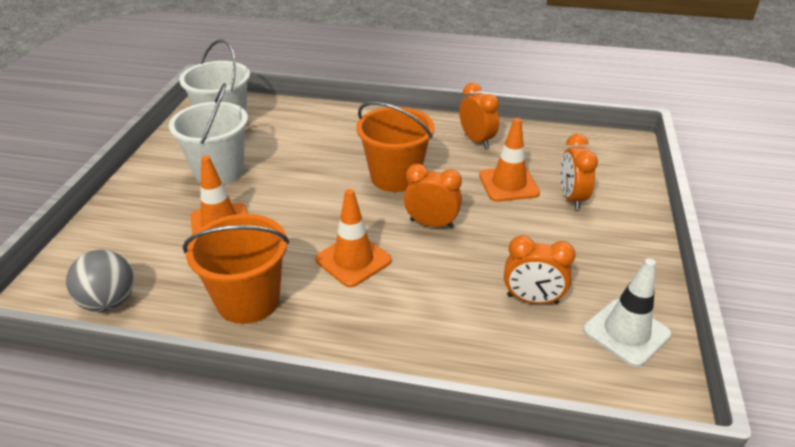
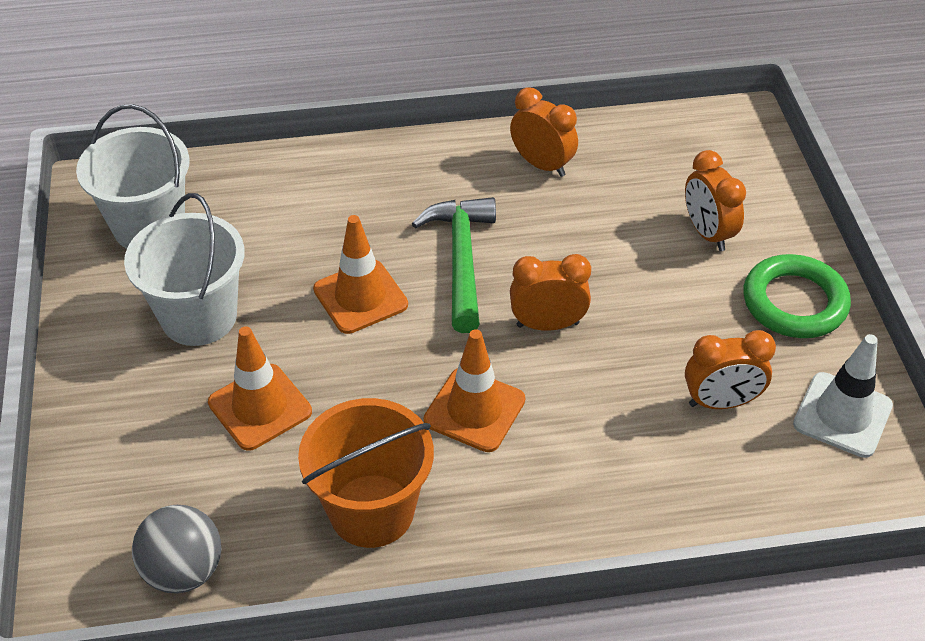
camera: 20 degrees left, 10 degrees up
(395, 177) = (461, 260): orange bucket -> green hammer
(508, 184) = (618, 231): orange traffic cone -> orange traffic cone (360, 297)
(618, 251) = (794, 302): none -> green ring

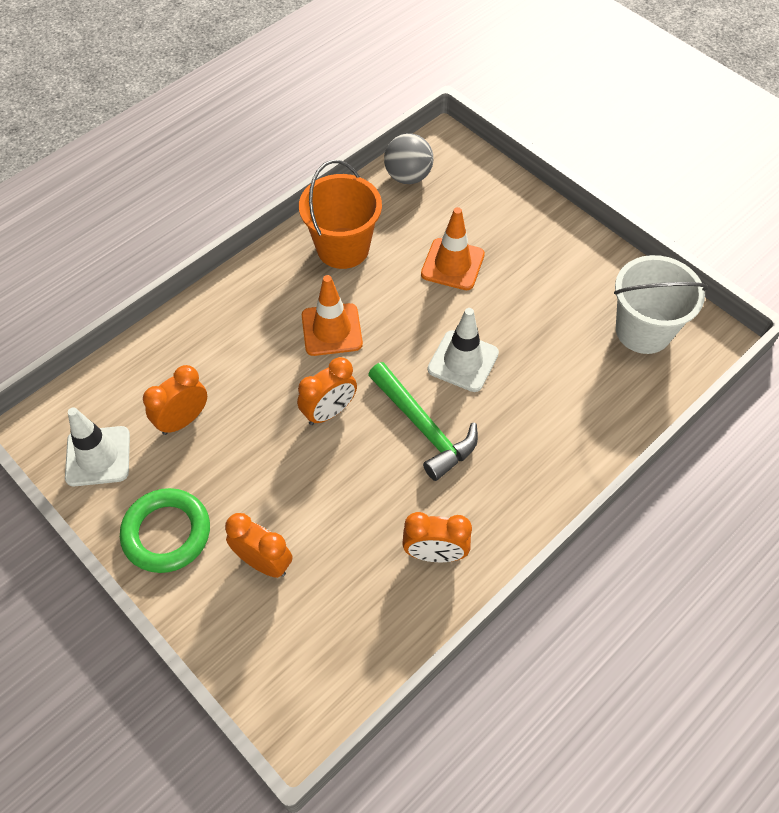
camera: 145 degrees right, 10 degrees up
(199, 317) = (543, 293): white bucket -> none
(360, 297) = (463, 361): orange traffic cone -> white traffic cone

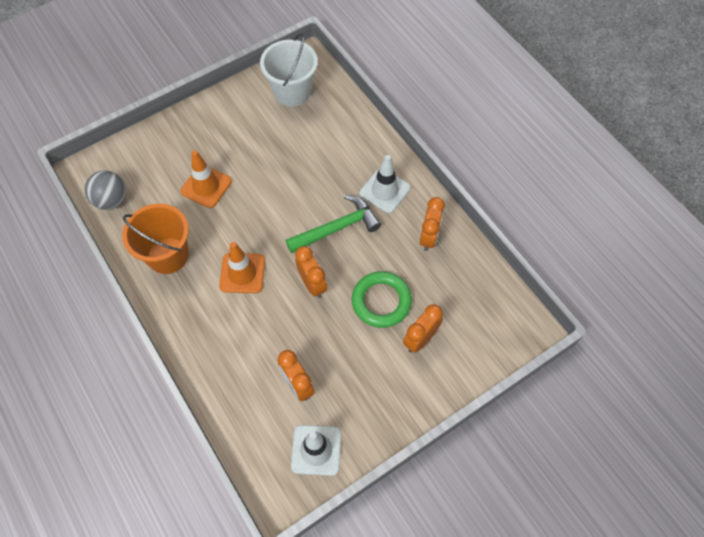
camera: 80 degrees left, 5 degrees up
(166, 533) = (389, 402): green ring -> green ring (381, 301)
(463, 361) = (290, 195): white traffic cone -> white traffic cone (385, 191)

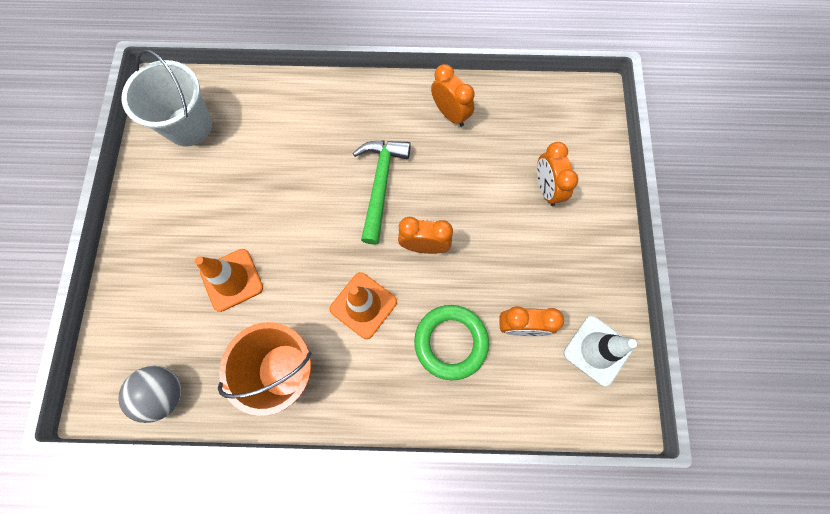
camera: 55 degrees left, 10 degrees up
(381, 301) = (486, 196): green ring -> green ring (451, 342)
(385, 191) = (373, 118): white traffic cone -> none

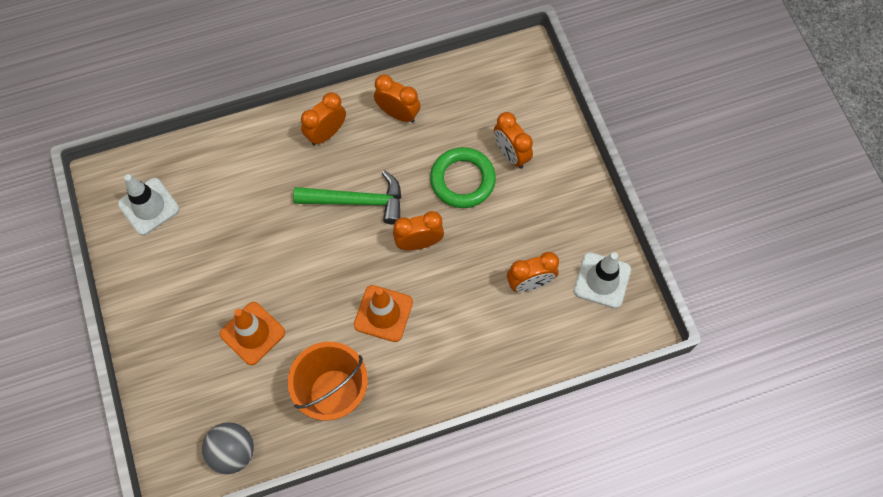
camera: 20 degrees left, 5 degrees down
(189, 126) = (149, 206): white bucket -> white traffic cone
(376, 111) = (326, 133): none -> orange clock
(380, 185) = (357, 201): green hammer -> green hammer turned 105 degrees clockwise
(451, 342) = (473, 318): green ring -> green ring (462, 180)

